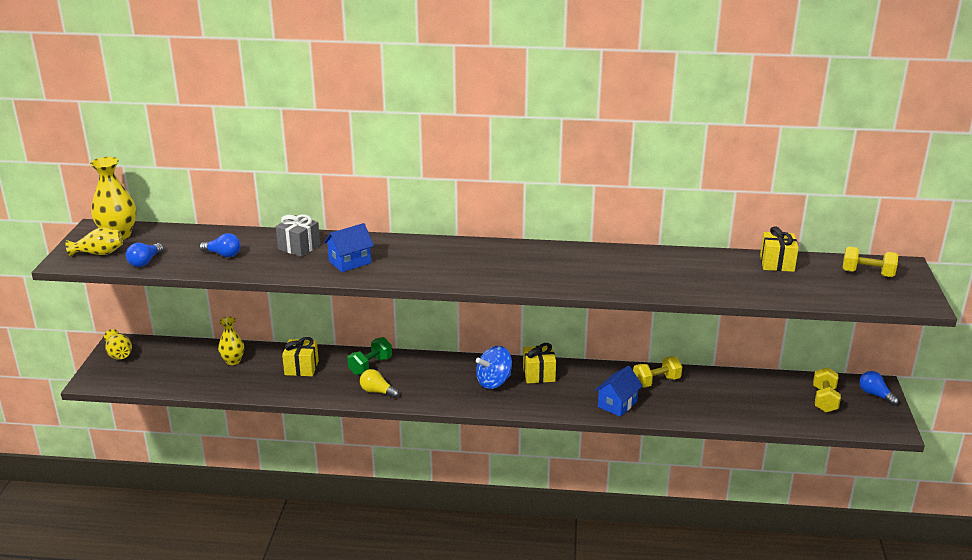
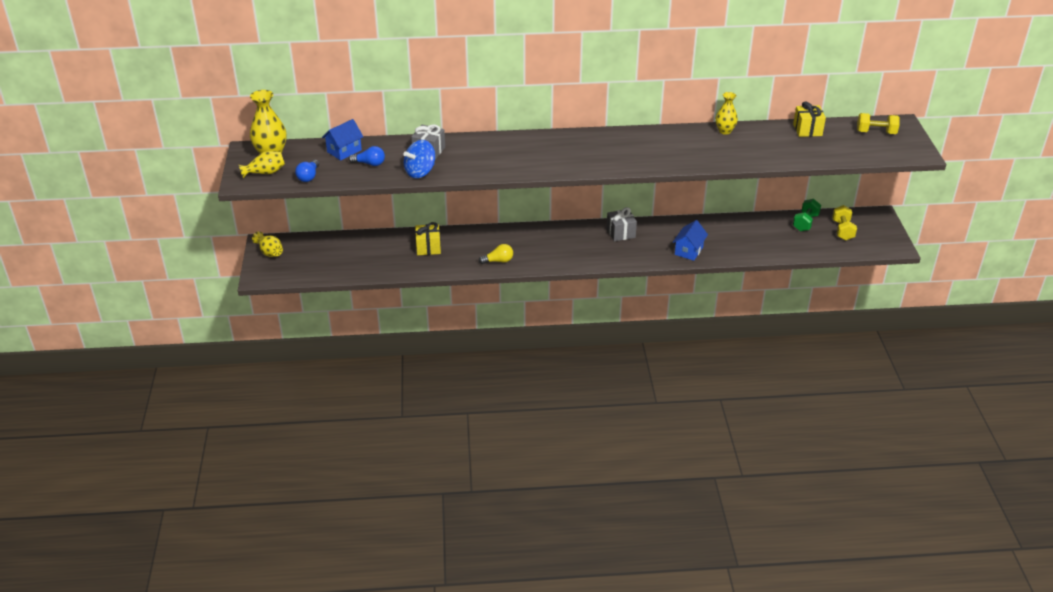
camera: 10 degrees left, 10 degrees up
(233, 361) = (369, 248): yellow vase -> yellow vase (725, 131)
(350, 262) = (476, 160): blue house -> blue house (344, 151)
(370, 366) = (484, 240): green dumbbell -> green dumbbell (805, 223)
(377, 391) = (498, 261): yellow light bulb -> yellow light bulb turned 150 degrees clockwise
(494, 382) = (587, 243): blue spinning top -> blue spinning top (420, 172)
(539, 374) = (620, 233): yellow gift -> grey gift
(656, 382) = (713, 229): yellow dumbbell -> none
(875, 395) = (879, 222): blue light bulb -> none

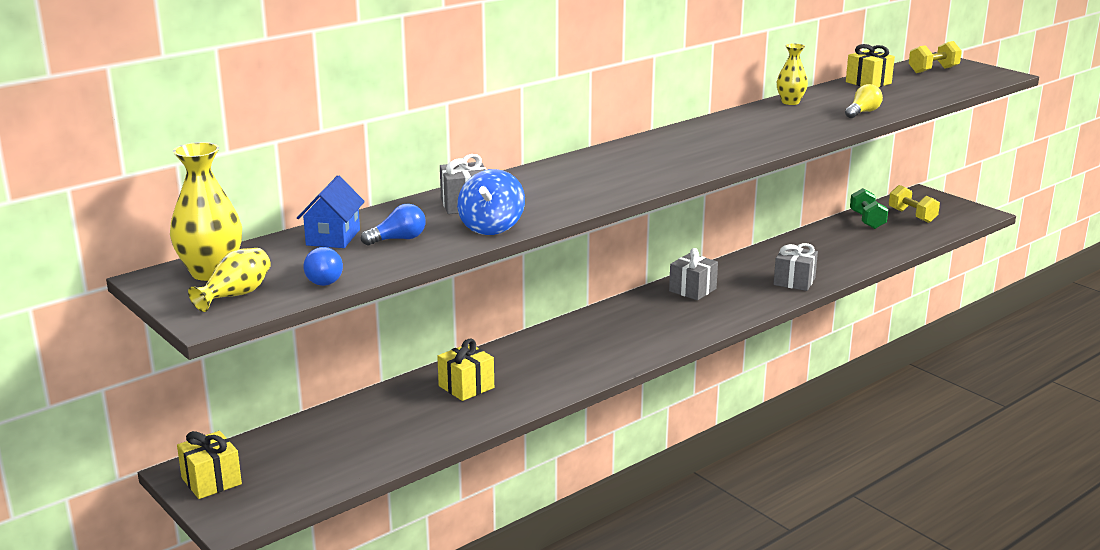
camera: 35 degrees left, 15 degrees down
(269, 252) = (211, 481): yellow vase -> yellow gift
(498, 261) = (586, 368): yellow light bulb -> yellow light bulb (862, 112)
(689, 251) = (794, 281): blue house -> grey gift

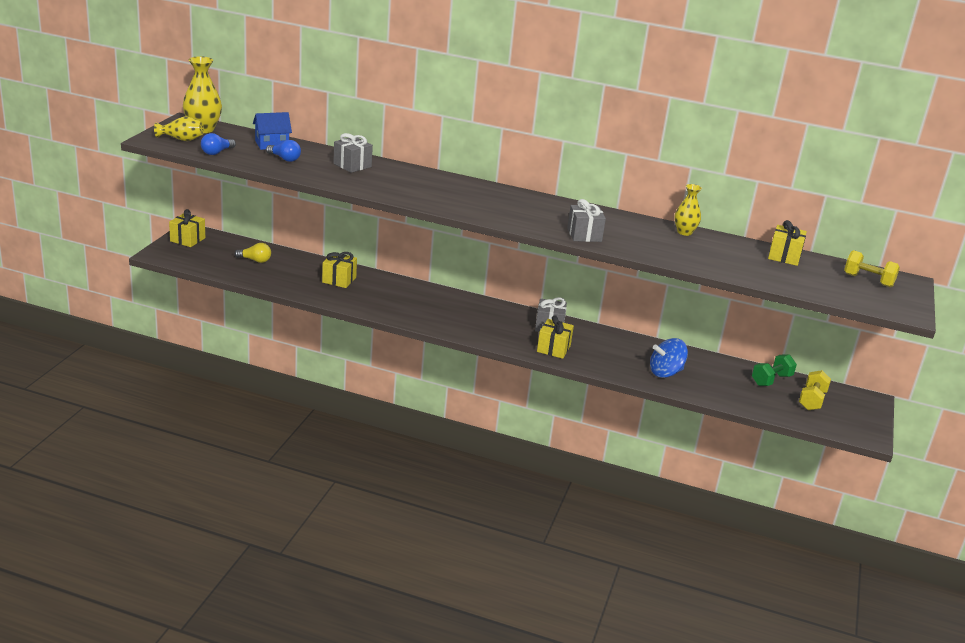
camera: 55 degrees right, 5 degrees up
(491, 227) = (325, 177): blue spinning top -> blue spinning top (665, 372)
(743, 301) = (553, 349): none -> yellow gift
(794, 281) = (611, 364): grey gift -> grey gift (584, 235)
(862, 112) = (699, 260): yellow light bulb -> yellow light bulb (255, 260)

